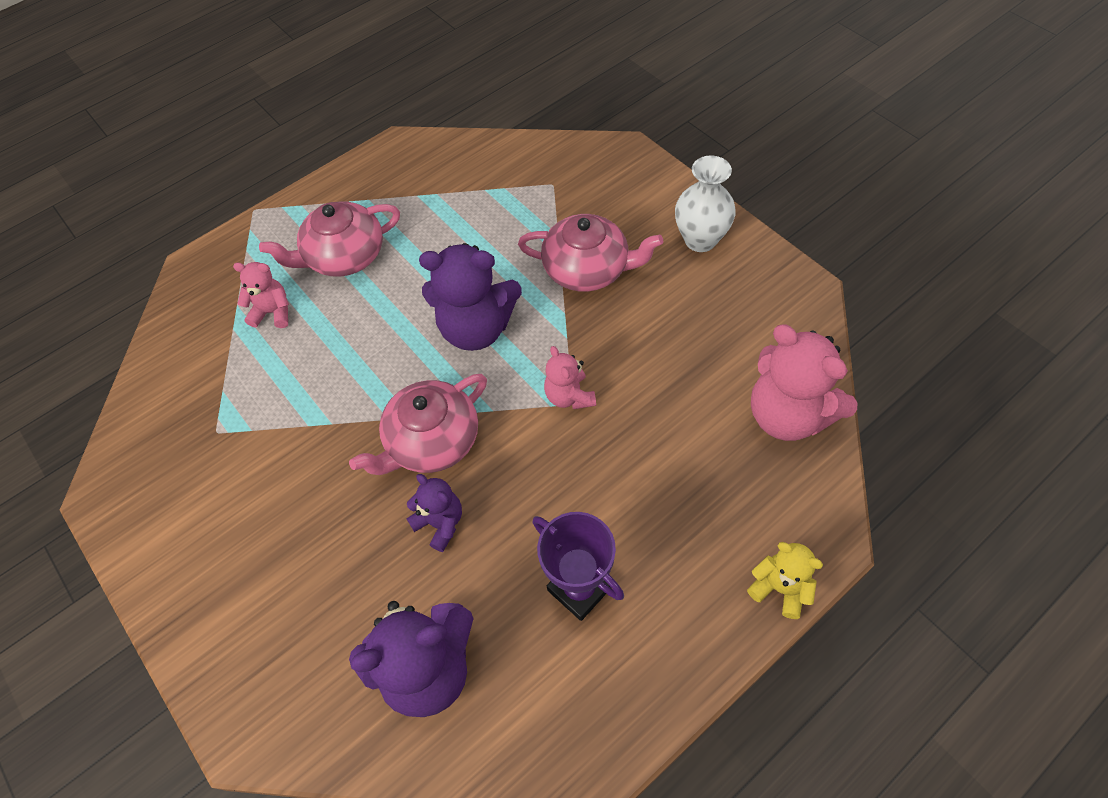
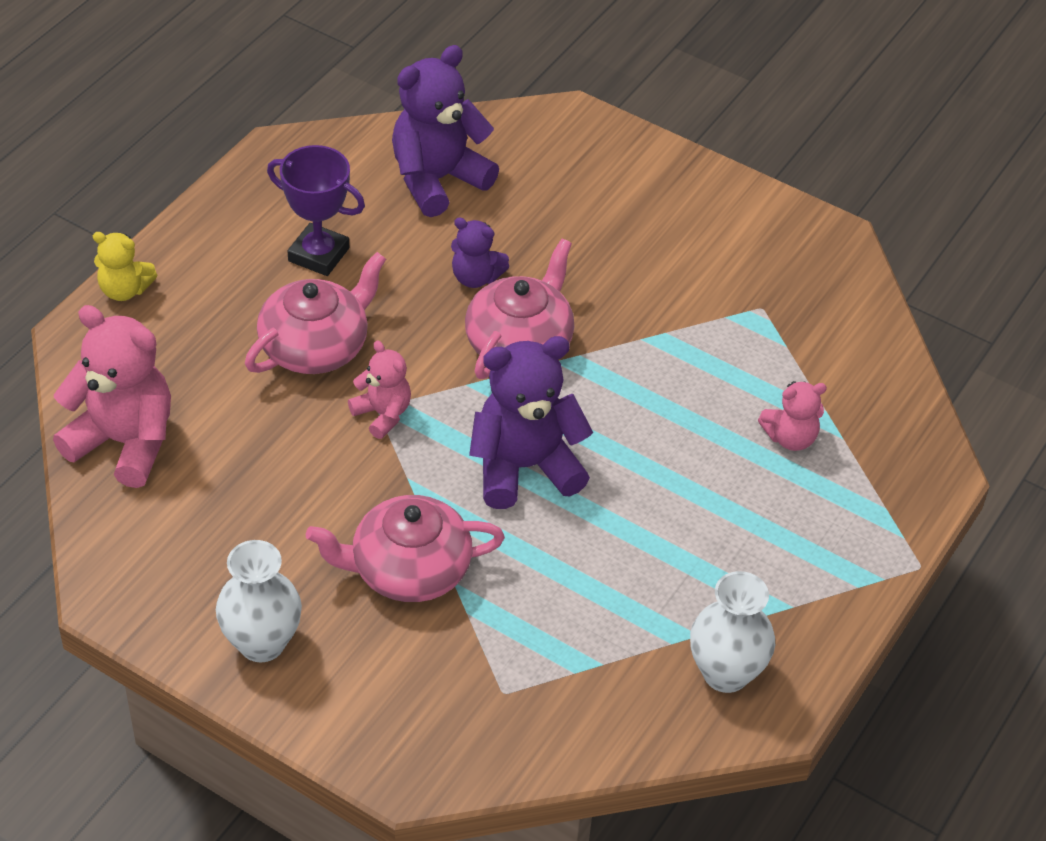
camera: 155 degrees right, 10 degrees down
(344, 256) = (746, 525): pink teapot -> pink teapot (316, 346)
(413, 171) = (725, 673): none -> white vase

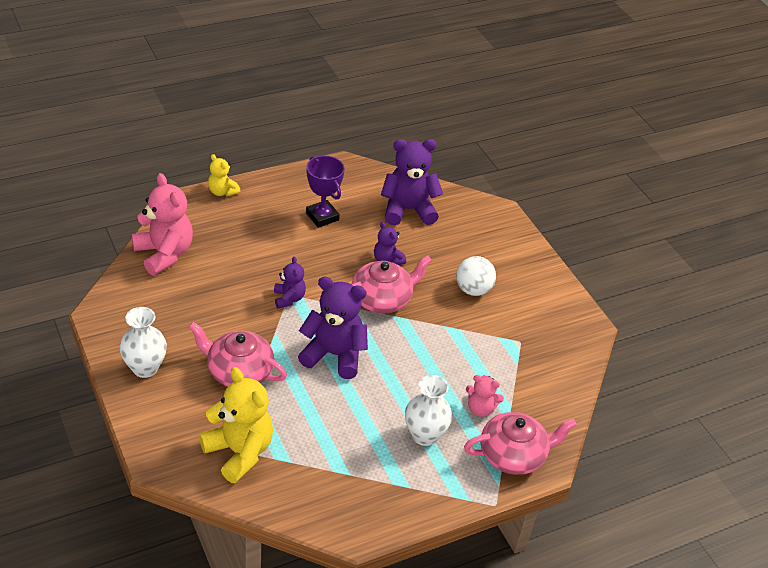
camera: 30 degrees right, 5 degrees down
(316, 346) = (285, 255): pink teapot -> pink teapot (513, 455)
(382, 414) = (289, 298): pink teddy bear -> purple teddy bear
(517, 692) = (239, 452): none -> yellow teddy bear
(635, 261) = (473, 289): none -> white ball
(725, 673) = (347, 499): white vase -> white vase (424, 435)

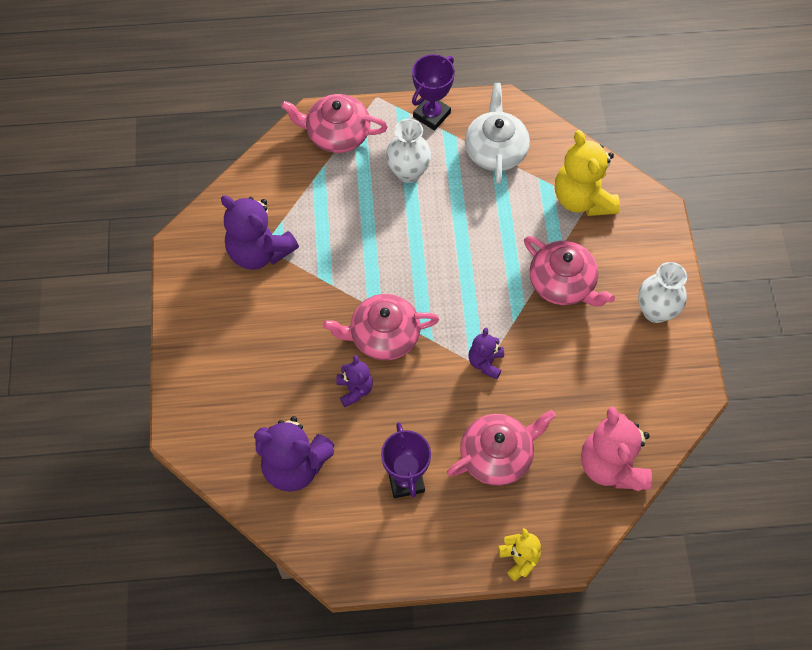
camera: 155 degrees left, 20 degrees up
(258, 243) = (497, 455): none -> pink teapot
(334, 355) = (461, 278): purple teddy bear -> purple teddy bear (259, 251)
(345, 479) = (495, 150): none -> white teapot
(428, 500) = (432, 115): none -> purple trophy
(473, 289) = (277, 323): white ball -> none
(480, 408) = (343, 184): pink teddy bear -> none

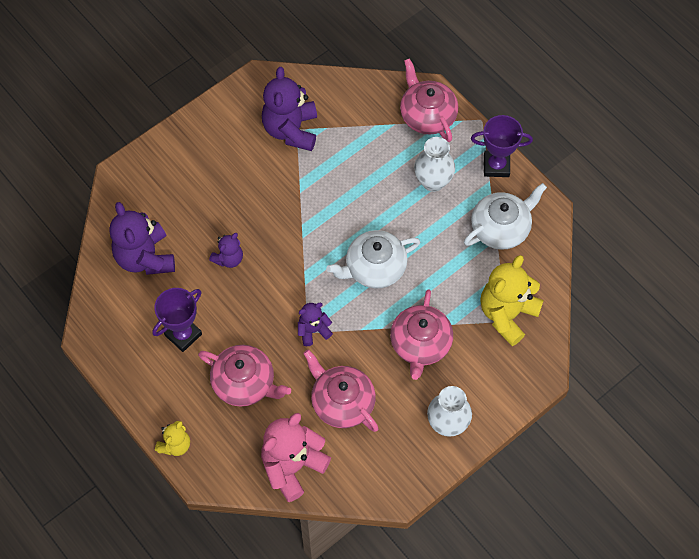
camera: 55 degrees right, 0 degrees up
(383, 336) = (284, 250): pink teapot -> pink teapot (342, 402)
(459, 272) = (374, 267): none -> white teapot

